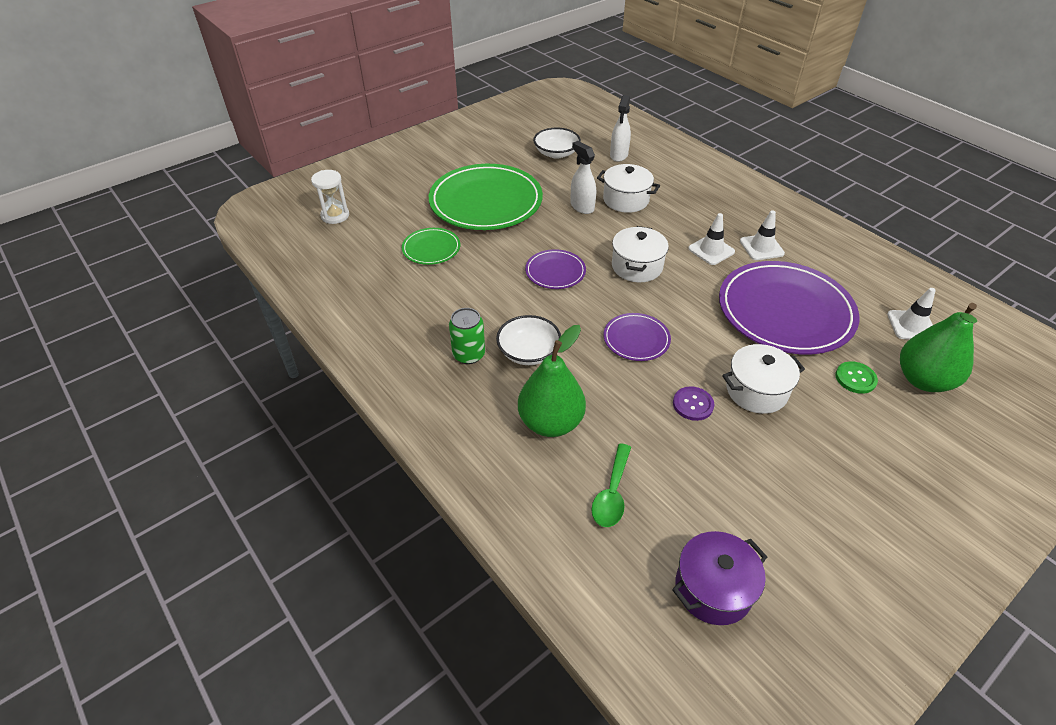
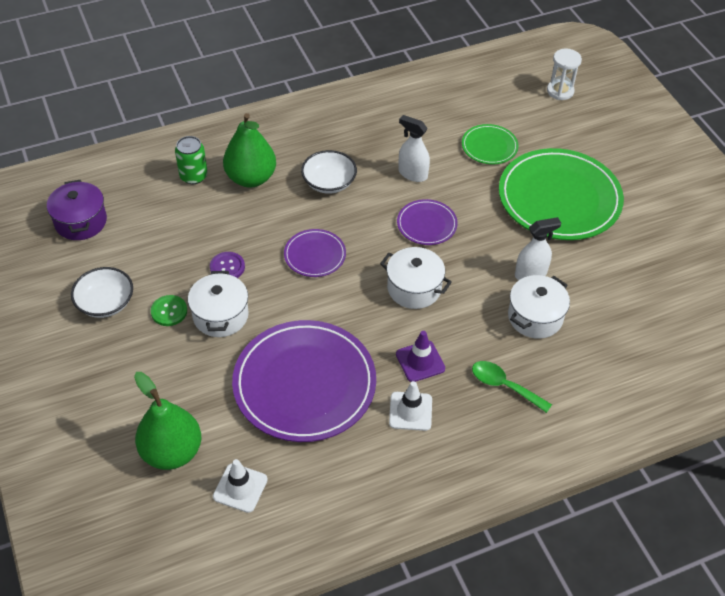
camera: 105 degrees right, 5 degrees up
(469, 354) = (341, 147): green can -> green can (193, 176)
(556, 153) = (650, 281): white bowl -> white bowl (105, 303)
(612, 493) = (174, 194): green spoon -> green spoon (504, 386)
(619, 155) = (636, 341): white spray bottle -> white spray bottle (412, 174)
(711, 250) = (420, 361): white traffic cone -> purple traffic cone
(855, 378) = (199, 397): green button -> green button (169, 311)

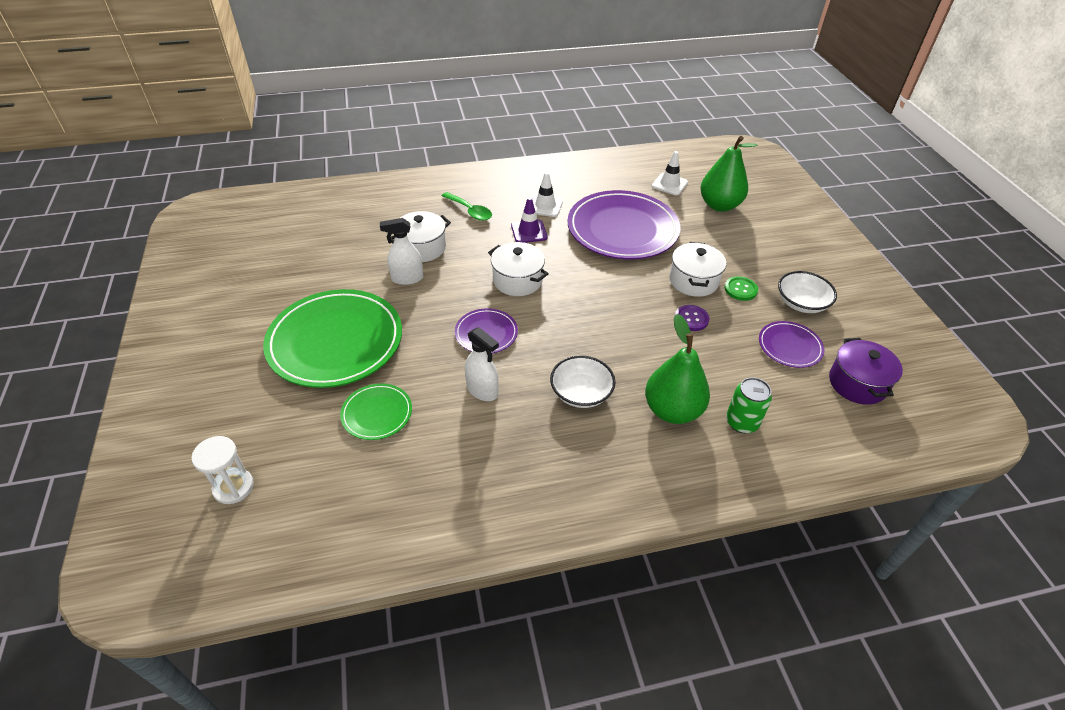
camera: 170 degrees left, 5 degrees down
(315, 255) = (605, 319): purple plate -> purple plate (789, 346)

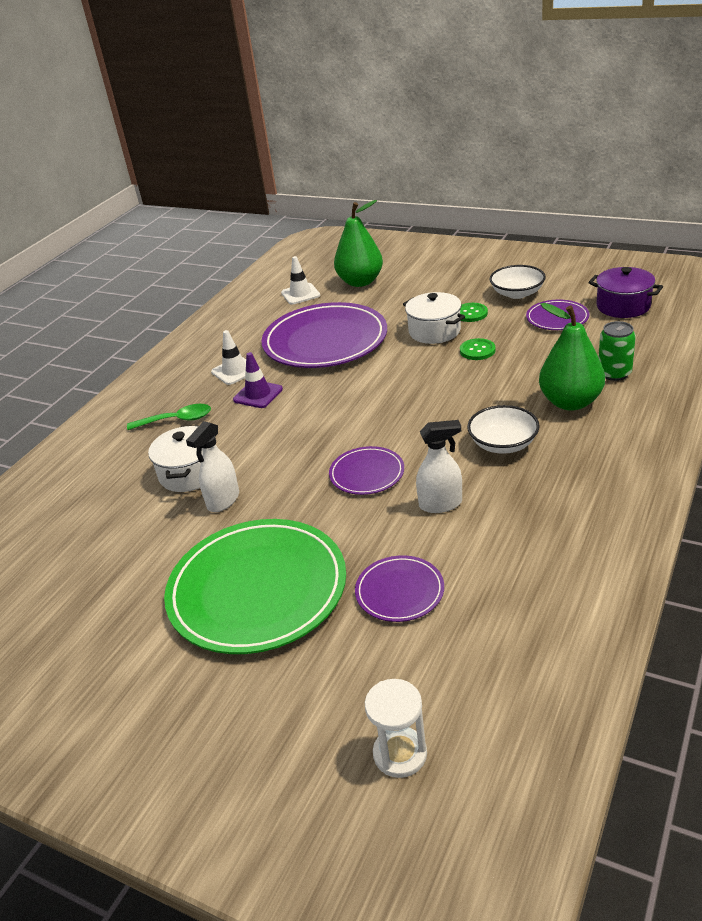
camera: 45 degrees left, 10 degrees down
(377, 413) = (399, 591): green plate -> purple plate
(517, 280) = (317, 427): white pot -> none
(691, 319) = (477, 350): purple button -> green button

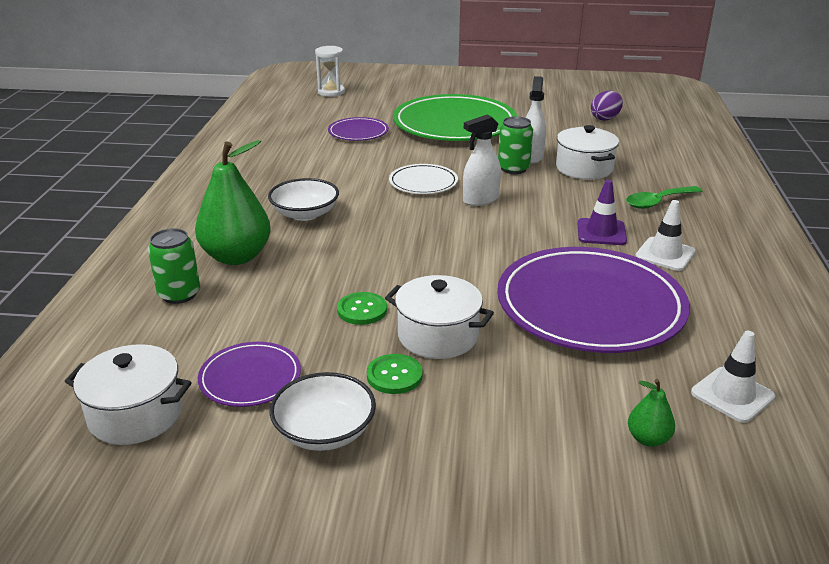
camera: 155 degrees right, 5 degrees down
(59, 568) = (605, 118): none -> purple egg
(259, 483) = (513, 168): none -> green can
(360, 282) = (648, 439): green pear -> green pear, size x0.46
(367, 473) = (423, 182): purple plate -> white plate
(441, 504) = (348, 171): white spray bottle -> white spray bottle (480, 200)
(623, 306) = (135, 414): purple pot -> white pot

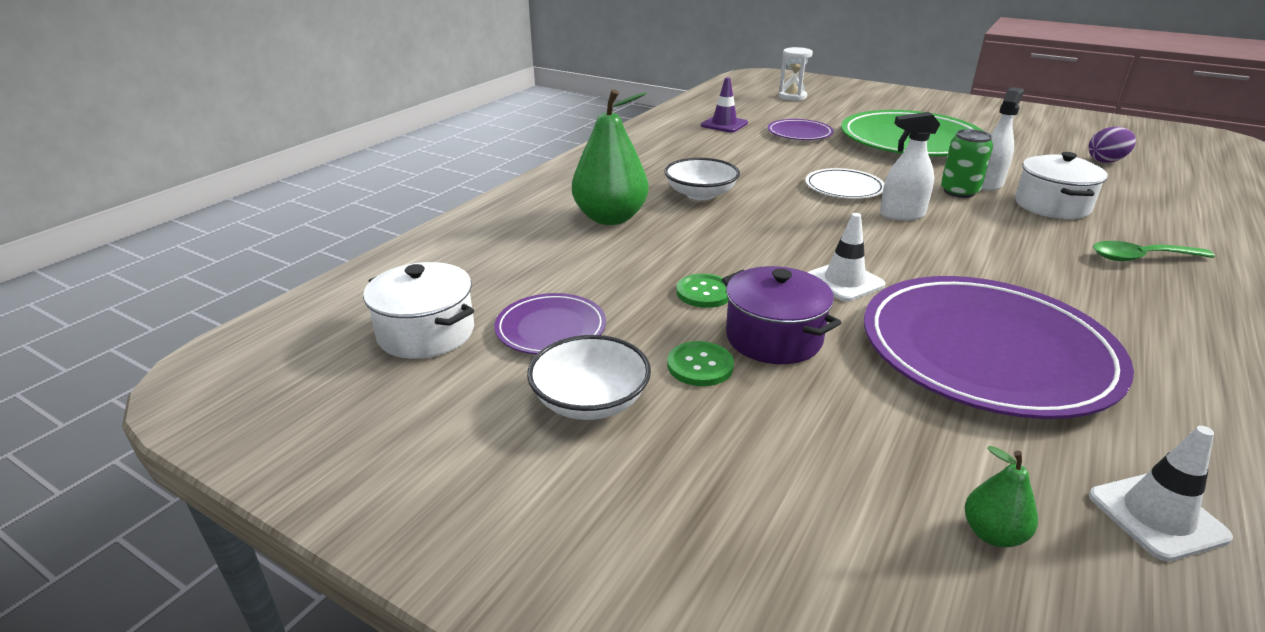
camera: 25 degrees right, 0 degrees up
(179, 294) = (536, 239): green can -> none
(438, 336) = (773, 338): white pot -> purple pot
(601, 232) = (1042, 275): purple traffic cone -> purple traffic cone (724, 124)
(665, 254) = (1124, 317): white traffic cone -> white traffic cone (844, 281)

